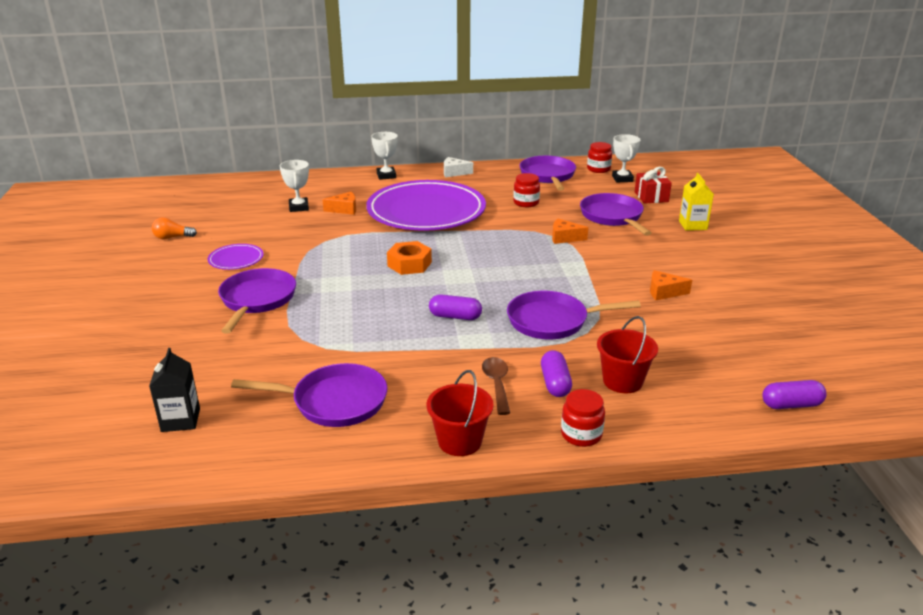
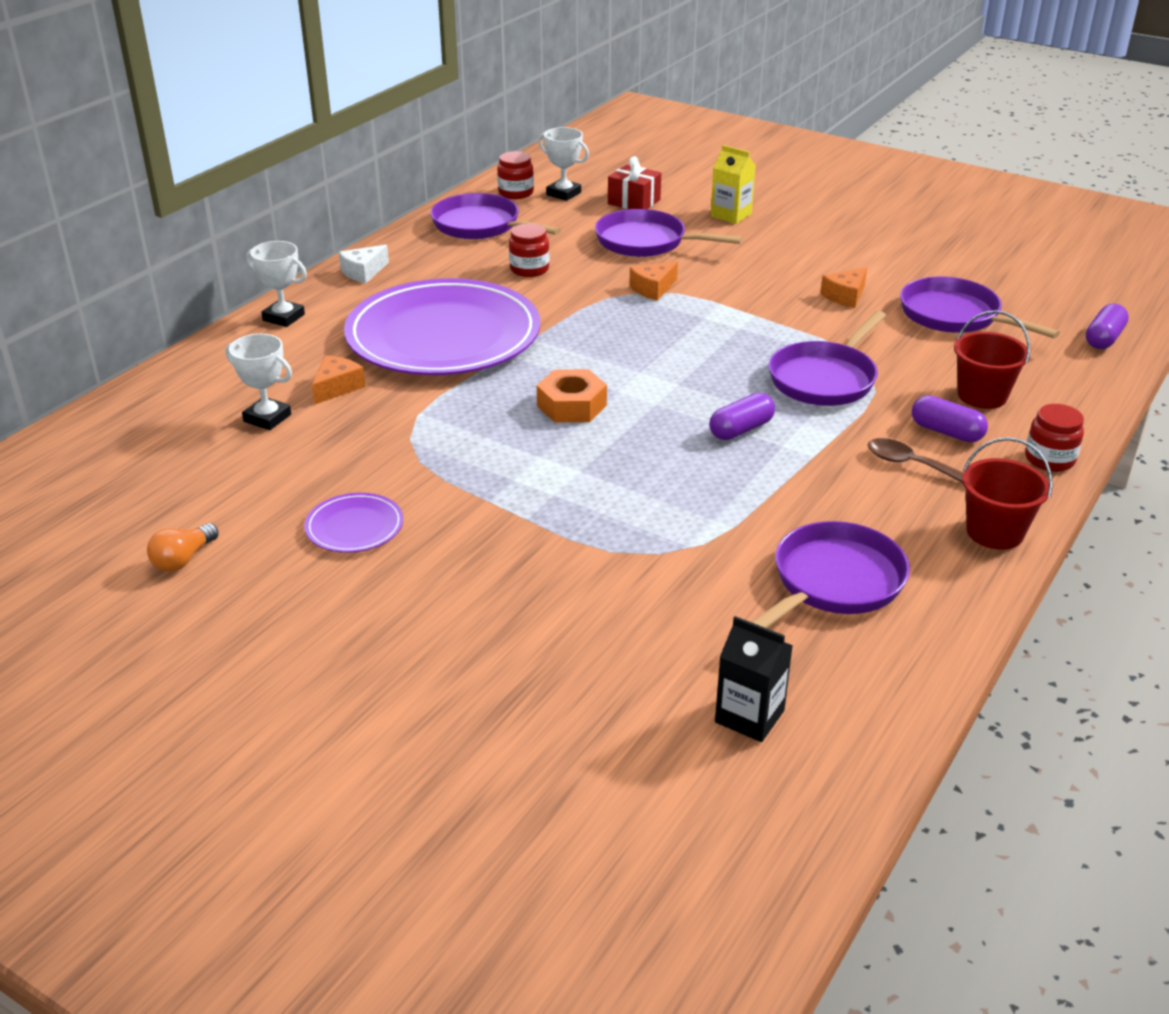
camera: 50 degrees left, 5 degrees up
(257, 300) = (507, 551): purple pan -> purple pan (955, 316)

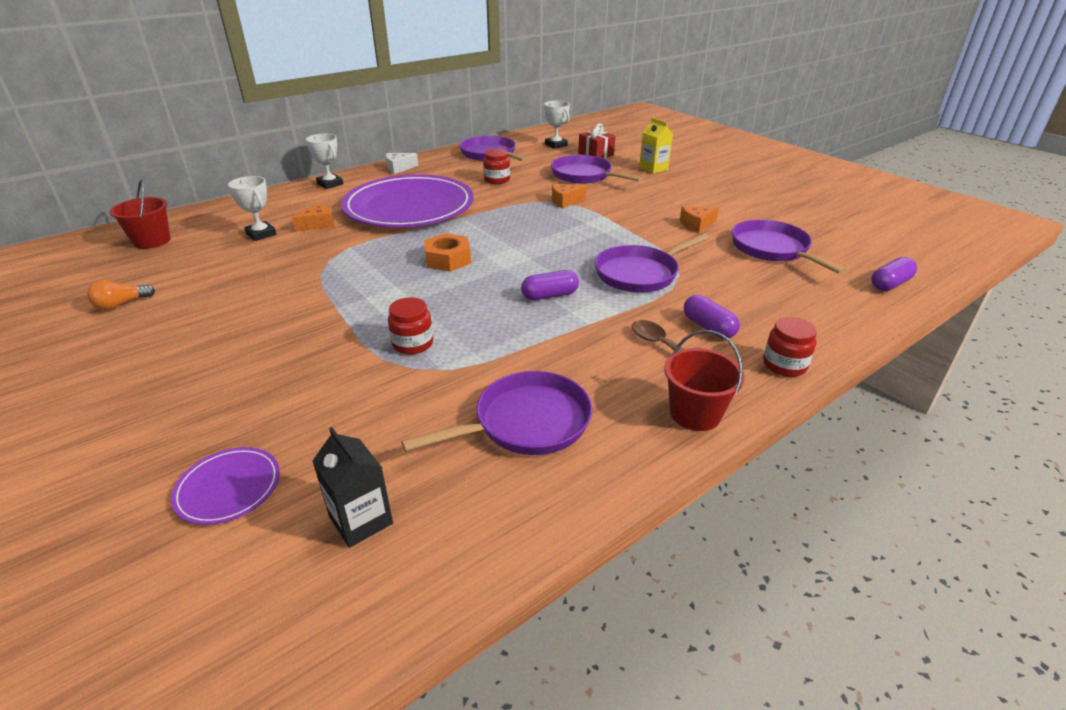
camera: 20 degrees right, 0 degrees up
(354, 527) = (238, 306): purple plate -> purple plate (228, 488)
(516, 193) = (527, 141): red jar -> red jar (412, 344)
(982, 396) = (757, 306): red bucket -> red bucket (152, 241)

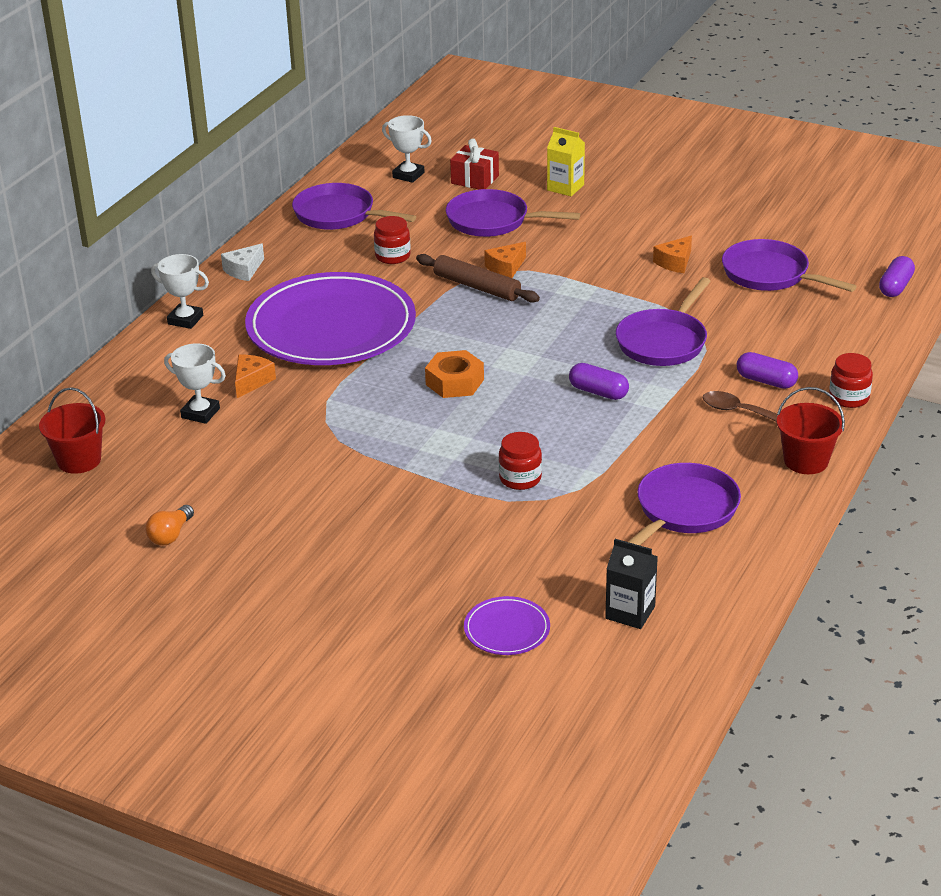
camera: 25 degrees left, 0 degrees up
(532, 207) = (476, 287): none -> brown rolling pin
(550, 295) = (598, 392): purple capsule -> purple capsule turned 75 degrees clockwise

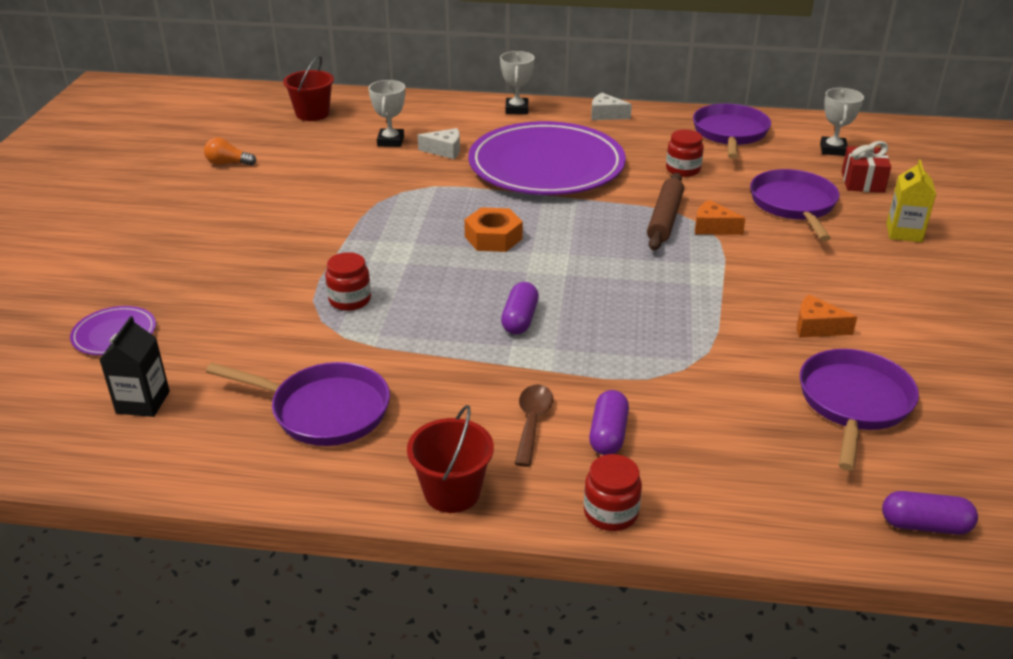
camera: 70 degrees right, 0 degrees up
(252, 381) = (445, 151): orange cheese -> white cheese
(664, 341) = (644, 346): purple pan -> none

